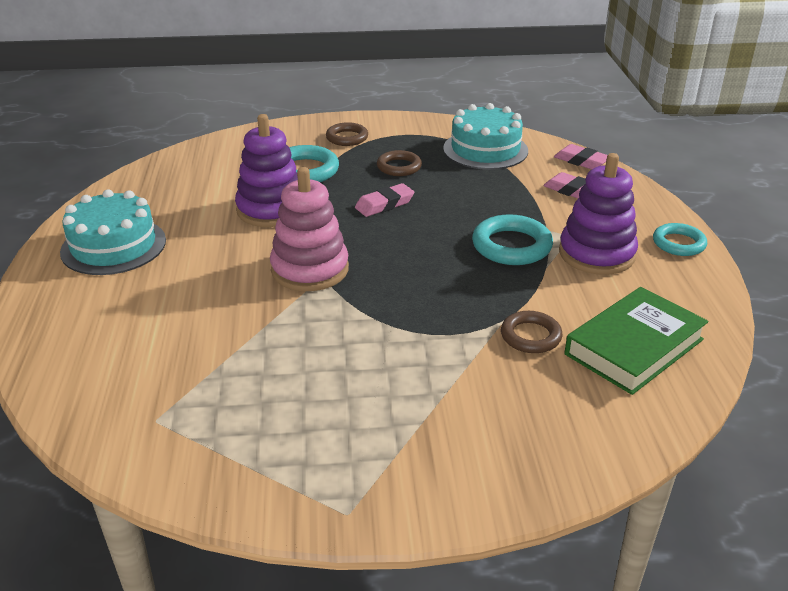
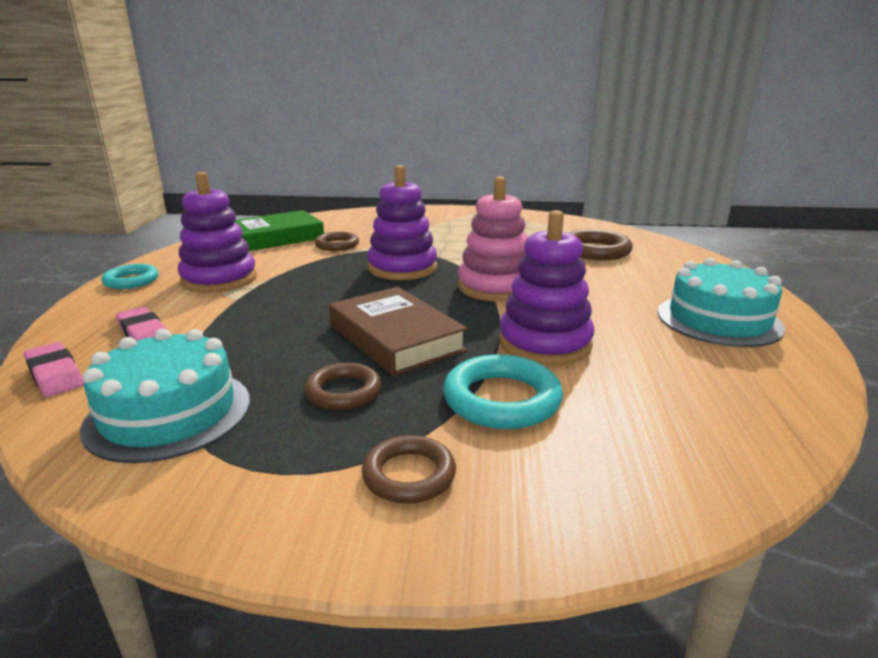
camera: 170 degrees left, 10 degrees down
(170, 360) = (595, 251): none -> brown ring
(384, 204) = (396, 338): pink eraser -> brown book
(418, 293) = (402, 268): none -> purple stacking toy
(511, 246) = (289, 290): turquoise ring -> none

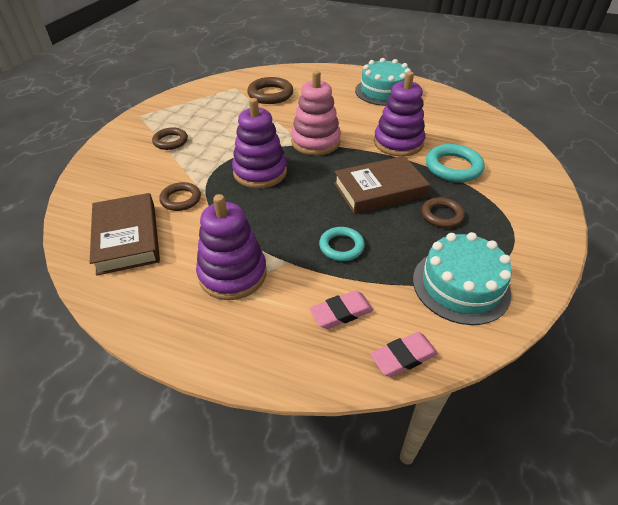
camera: 75 degrees left, 20 degrees up
(131, 281) = (202, 341): turquoise ring -> turquoise ring (341, 246)
(274, 238) = (127, 238): green book -> brown book
(409, 475) = (513, 202): brown ring -> brown ring (170, 141)

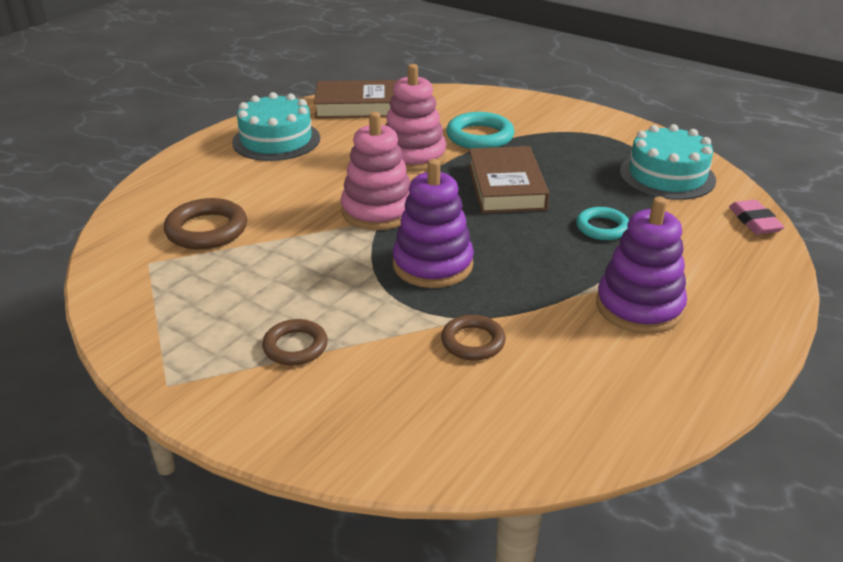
camera: 75 degrees left, 10 degrees down
(127, 238) = (552, 398): brown book -> brown book (358, 106)
(341, 312) = (701, 244): pink eraser -> none
(398, 143) = (413, 156): purple stacking toy -> pink stacking toy
(441, 215) = (563, 162): brown ring -> none

